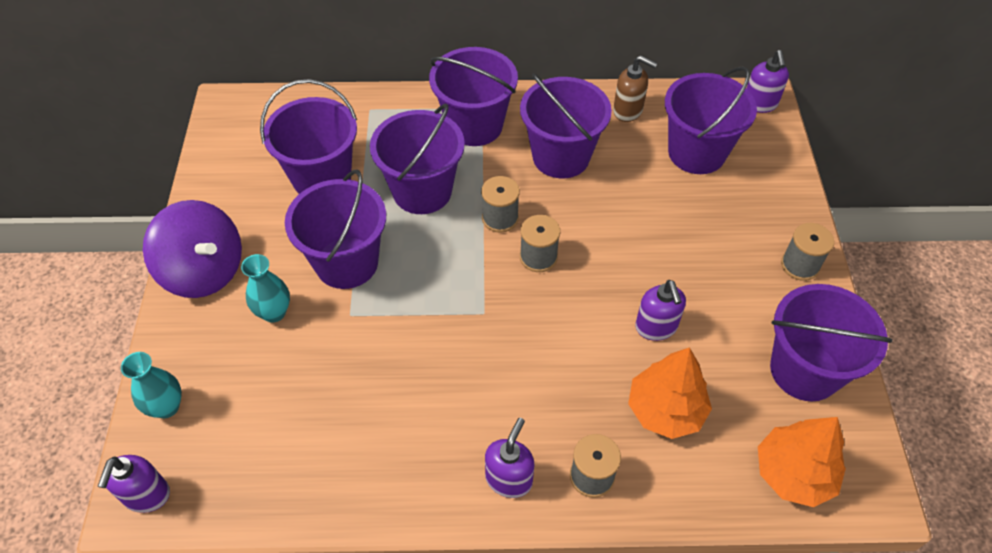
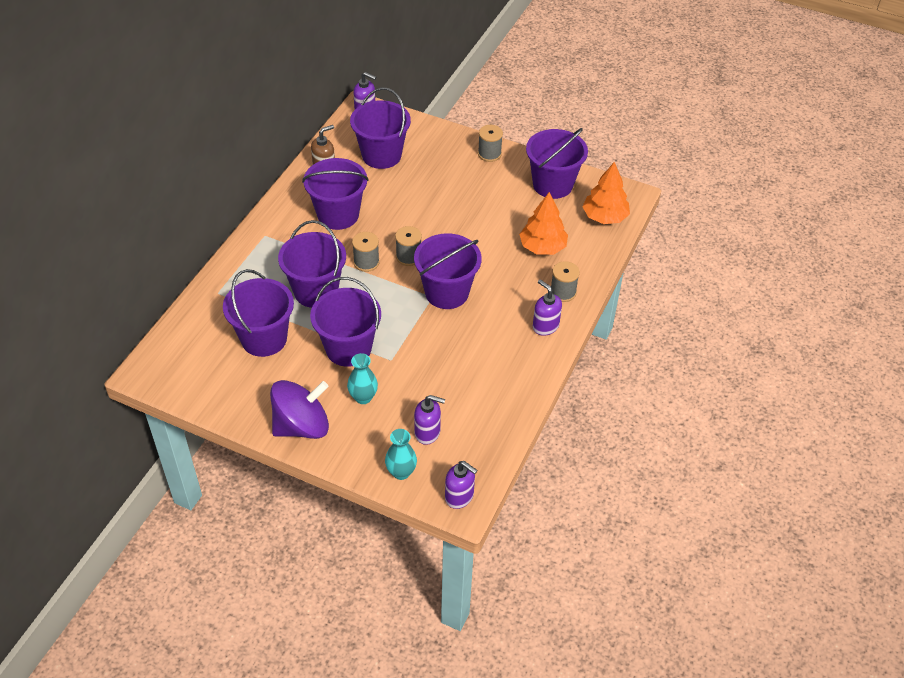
camera: 65 degrees left, 5 degrees down
(474, 125) = (278, 245): purple bucket -> purple bucket (447, 292)
(656, 327) = (490, 228): purple soap dispenser -> purple soap dispenser (427, 432)

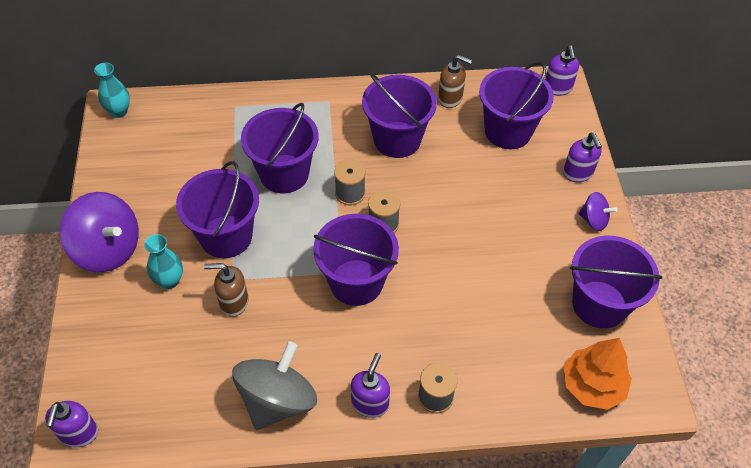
camera: 60 degrees right, 5 degrees up
(264, 339) = (199, 166): purple bucket -> none
(401, 472) = (88, 362): turquoise vase -> turquoise vase (119, 111)
(412, 366) = (233, 302): none -> brown soap dispenser
(427, 432) = (151, 360): purple soap dispenser -> purple soap dispenser (578, 173)
(489, 154) = (593, 220): grey spool -> purple spinning top
(510, 373) = (277, 400): none -> grey spinning top
(542, 247) = (491, 341): orange tree -> none

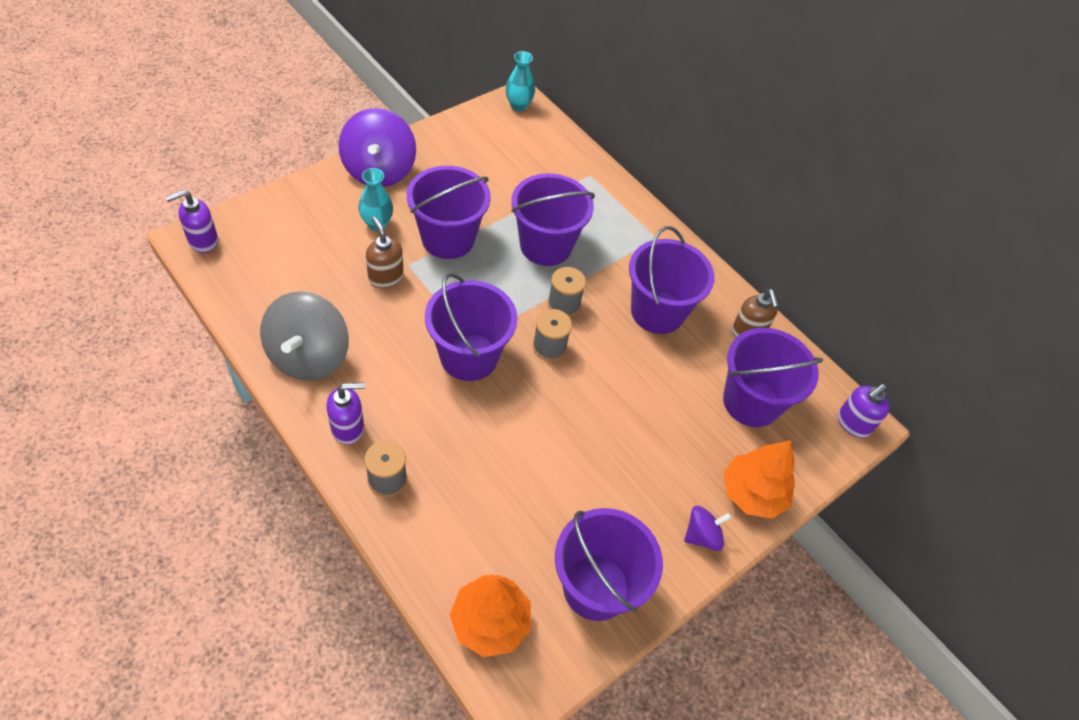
camera: 50 degrees right, 0 degrees up
(277, 400) = (309, 356): grey spinning top -> grey spinning top turned 105 degrees clockwise
(578, 173) = (752, 493): purple soap dispenser -> orange tree
(593, 220) = (702, 535): purple spinning top -> purple spinning top turned 105 degrees counterclockwise

